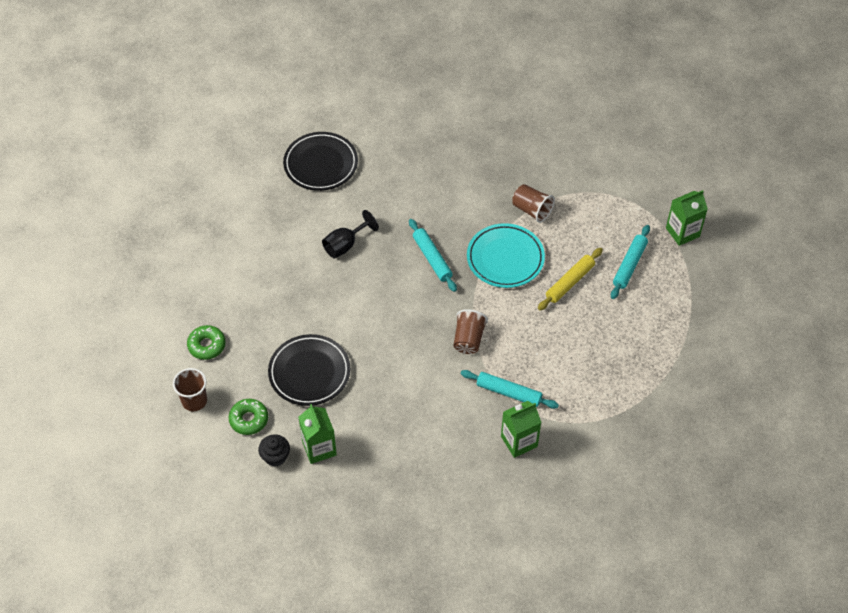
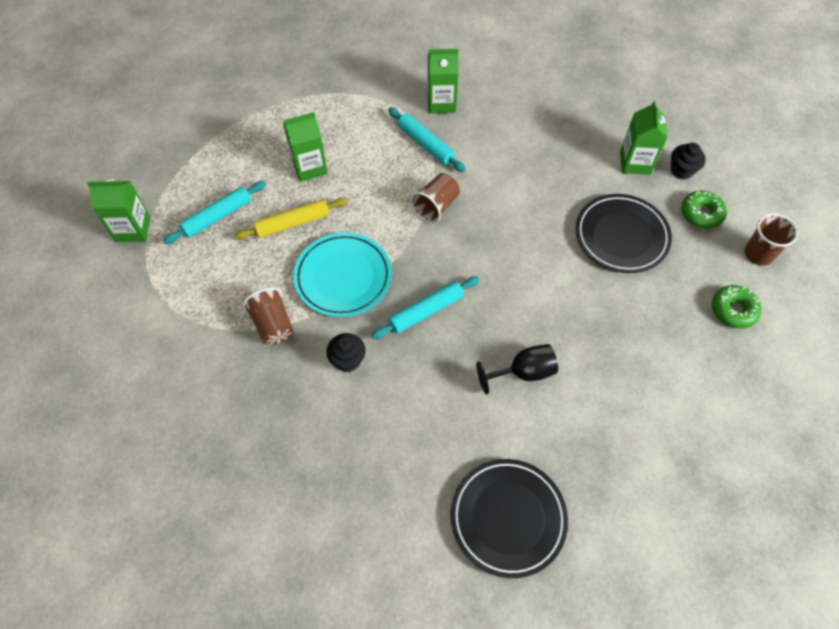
camera: 155 degrees left, 5 degrees up
(432, 258) = (426, 311): turquoise rolling pin -> turquoise rolling pin turned 60 degrees clockwise
(467, 208) = (348, 360): none -> black cupcake
(590, 332) = (309, 167): none -> green carton

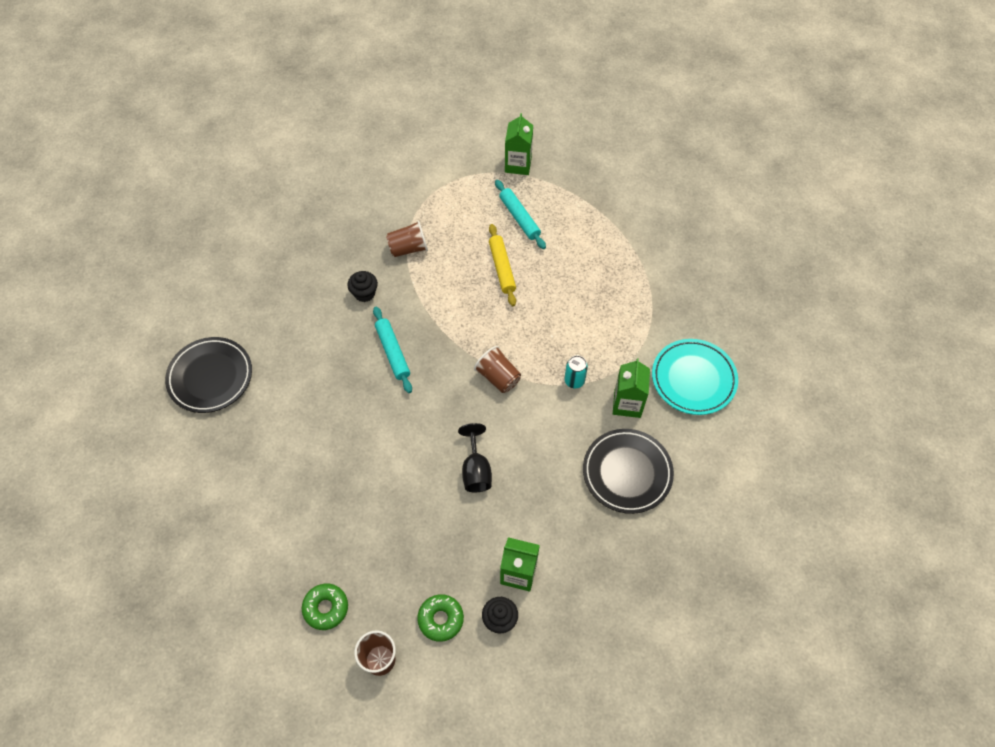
camera: 100 degrees right, 0 degrees up
(309, 167) = (561, 285): green carton -> none
(343, 277) = (440, 298): turquoise plate -> turquoise plate (693, 379)
(425, 144) = (574, 381): turquoise rolling pin -> turquoise can
(523, 372) = (318, 412): black goblet -> black goblet (476, 470)
(621, 236) = (431, 530): black plate -> black plate (627, 472)

